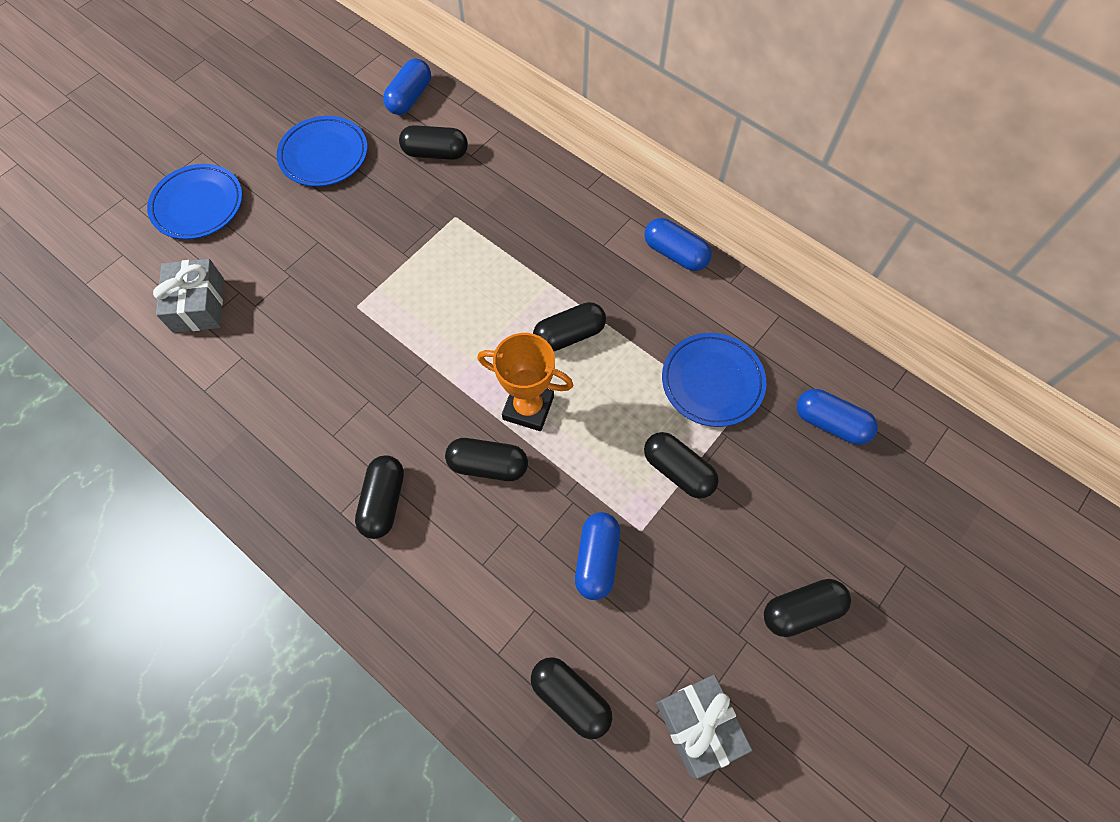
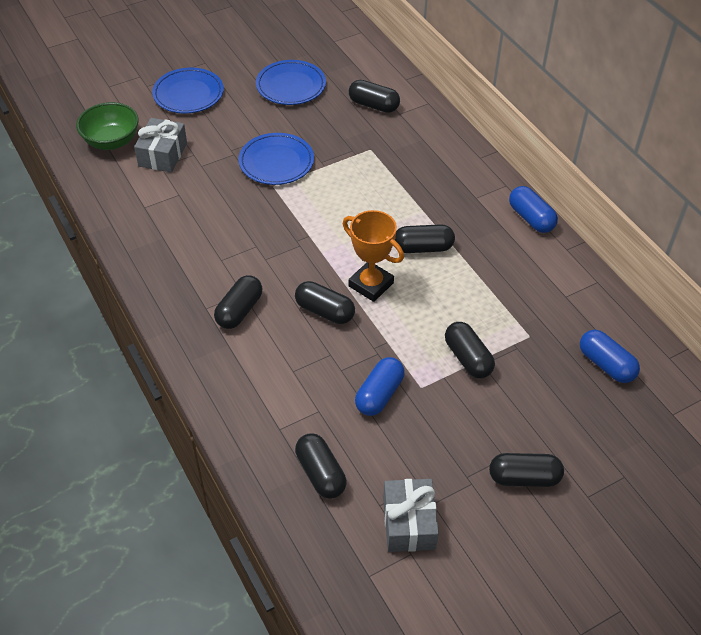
camera: 20 degrees right, 15 degrees down
(123, 306) = (112, 141): none -> green bowl
(410, 98) = (370, 65): blue capsule -> none
(712, 382) = (521, 309): blue plate -> blue plate (276, 162)

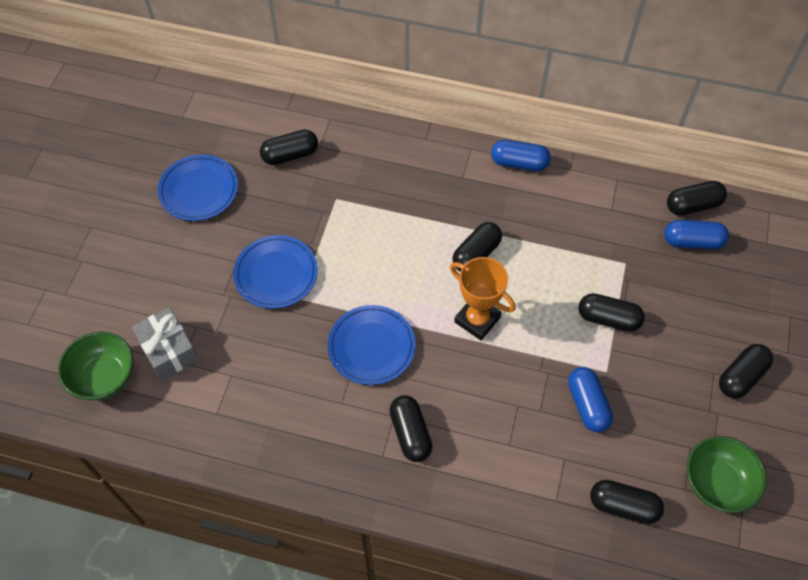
camera: 45 degrees left, 10 degrees up
(188, 94) = (116, 271): blue plate -> blue plate (371, 347)
(325, 311) = (472, 373): black capsule -> black capsule (693, 205)
(371, 284) = (477, 320): orange trophy -> orange trophy turned 45 degrees clockwise
(409, 523) = (717, 483): grey gift -> green bowl

